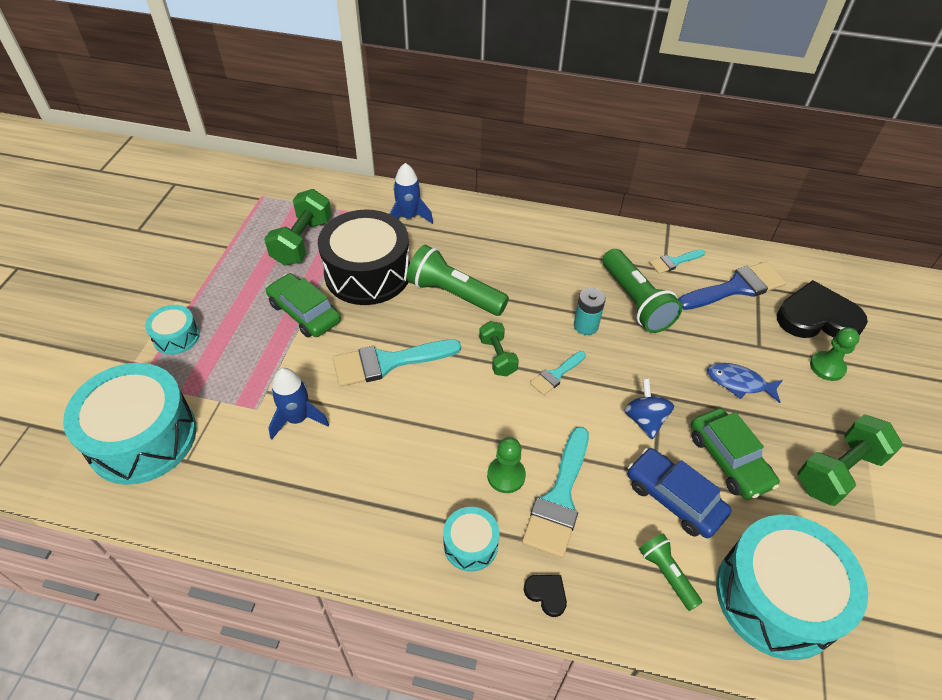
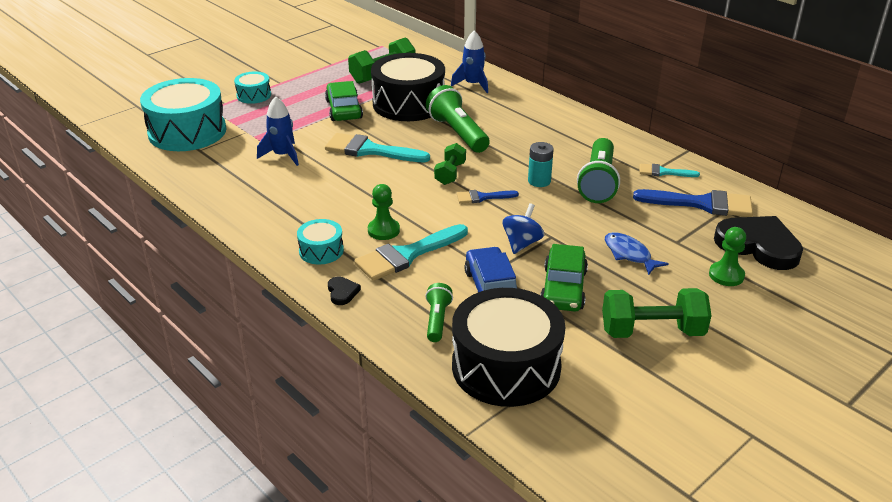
camera: 35 degrees right, 15 degrees down
(556, 375) = (482, 197): turquoise brush -> blue brush
(776, 597) = (506, 367): turquoise drum -> black drum

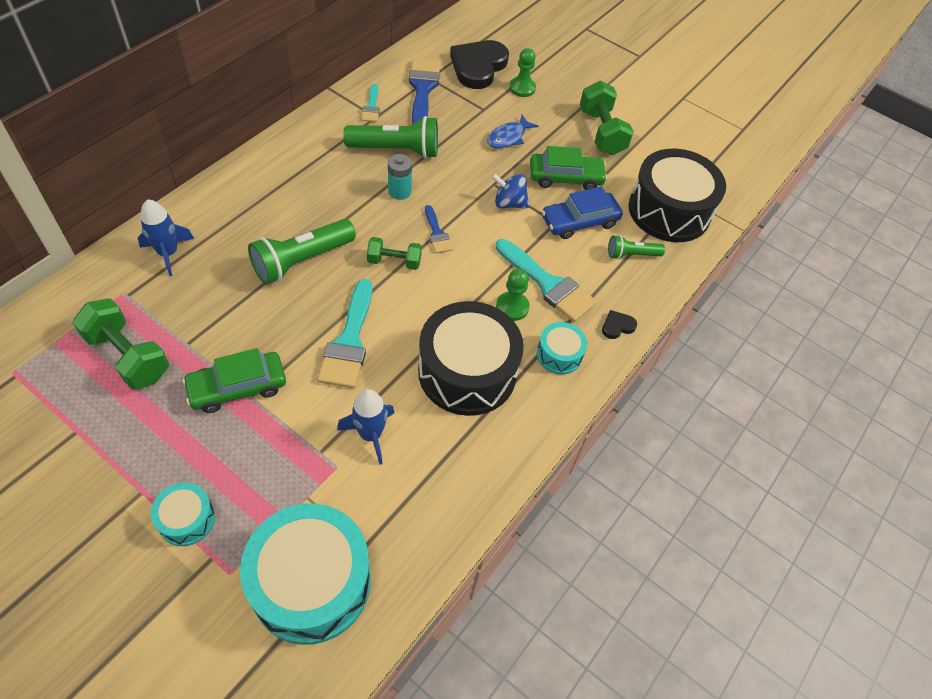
camera: 105 degrees left, 20 degrees up
(409, 104) = (222, 316): black drum -> black drum (467, 372)

